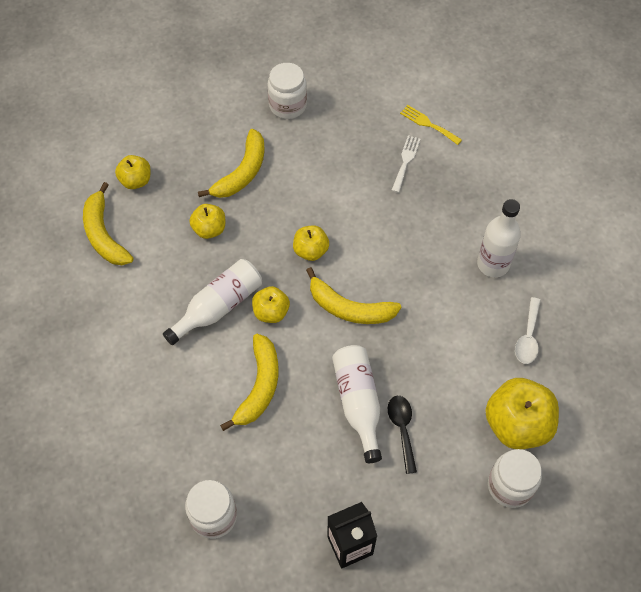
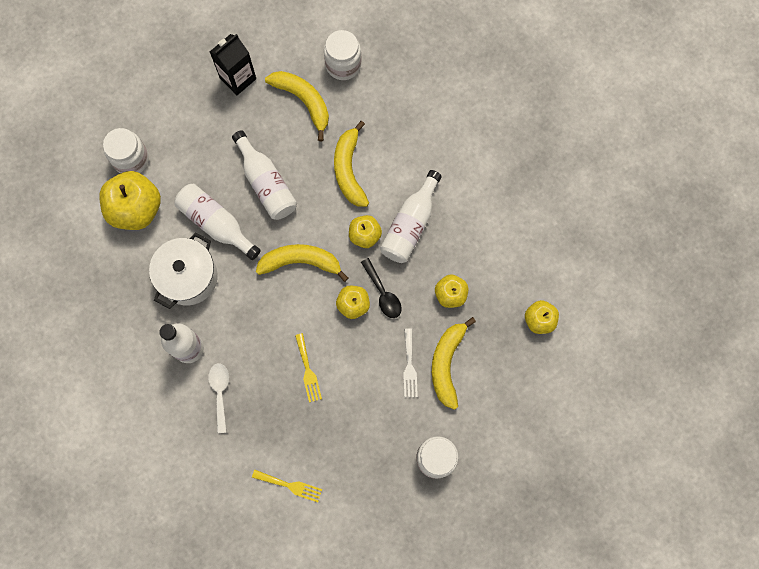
camera: 160 degrees right, 15 degrees up
(104, 234) = (539, 257): yellow banana -> yellow banana (303, 101)
(378, 207) = (308, 371): none -> yellow fork
(402, 429) = (225, 174): black spoon -> black spoon (383, 293)
(406, 161) = (299, 432): white fork -> white fork (409, 366)
(429, 377) = (216, 224): none -> white bottle
(475, 332) = (188, 277): none -> white pot
(528, 337) = (143, 288): white spoon -> white spoon (220, 393)

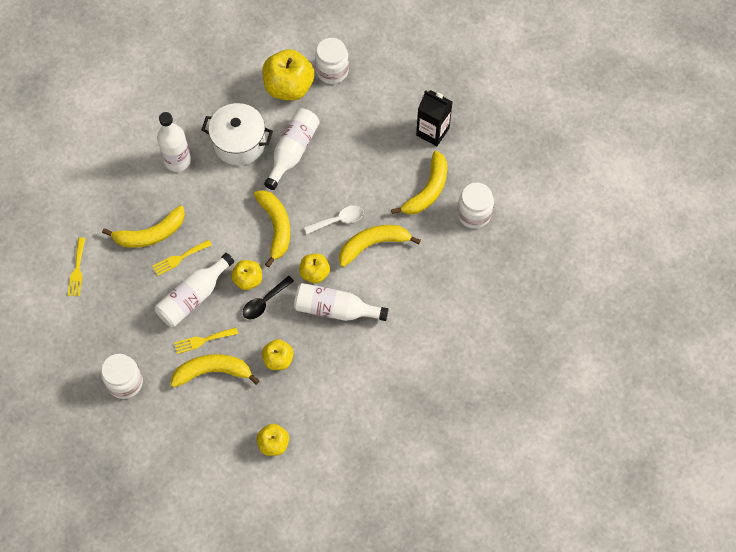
camera: 75 degrees right, 10 degrees down
(220, 393) = (145, 195): white spoon -> white spoon (338, 220)
(266, 183) = (341, 180): white bottle -> white bottle (193, 297)
(270, 396) = (150, 234): none -> yellow banana
(409, 366) = (203, 340): white fork -> yellow fork

